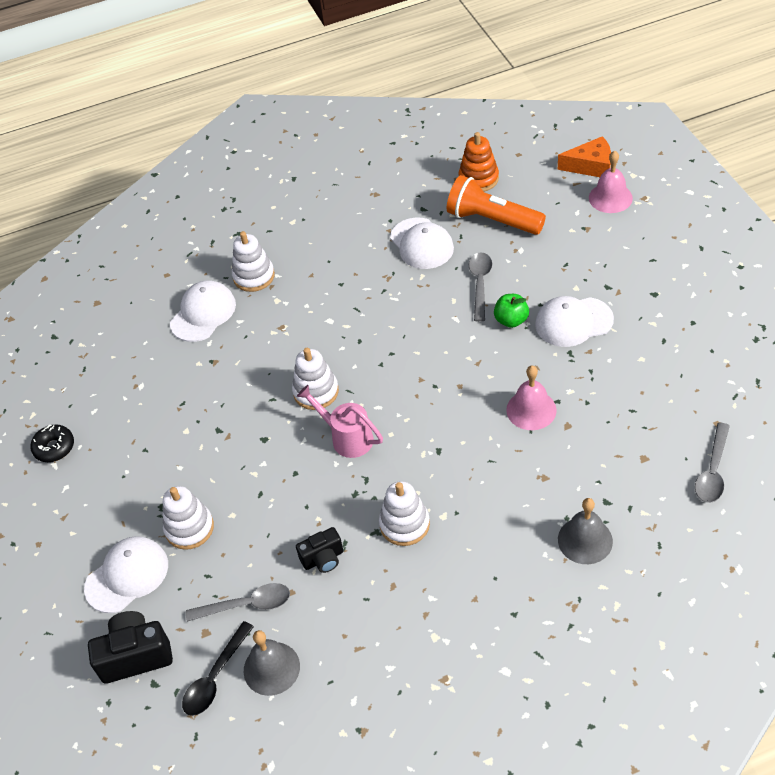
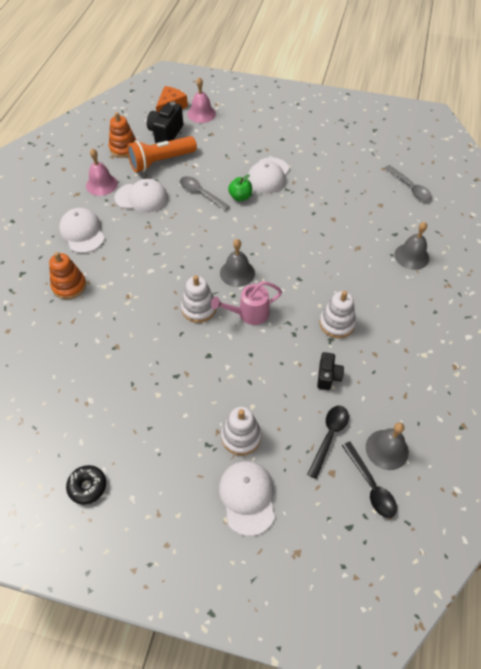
camera: 60 degrees left, 5 degrees up
(135, 656) = (318, 527): black camera -> black camera (166, 134)
(203, 313) = (68, 329): white cap -> white cap (82, 232)
(247, 605) = (329, 436): grey spoon -> black spoon
(254, 276) = (69, 286): white stacking toy -> orange stacking toy
(394, 391) = (237, 273): none -> grey bell
(531, 410) = (309, 226): pink bell -> pink bell (101, 184)

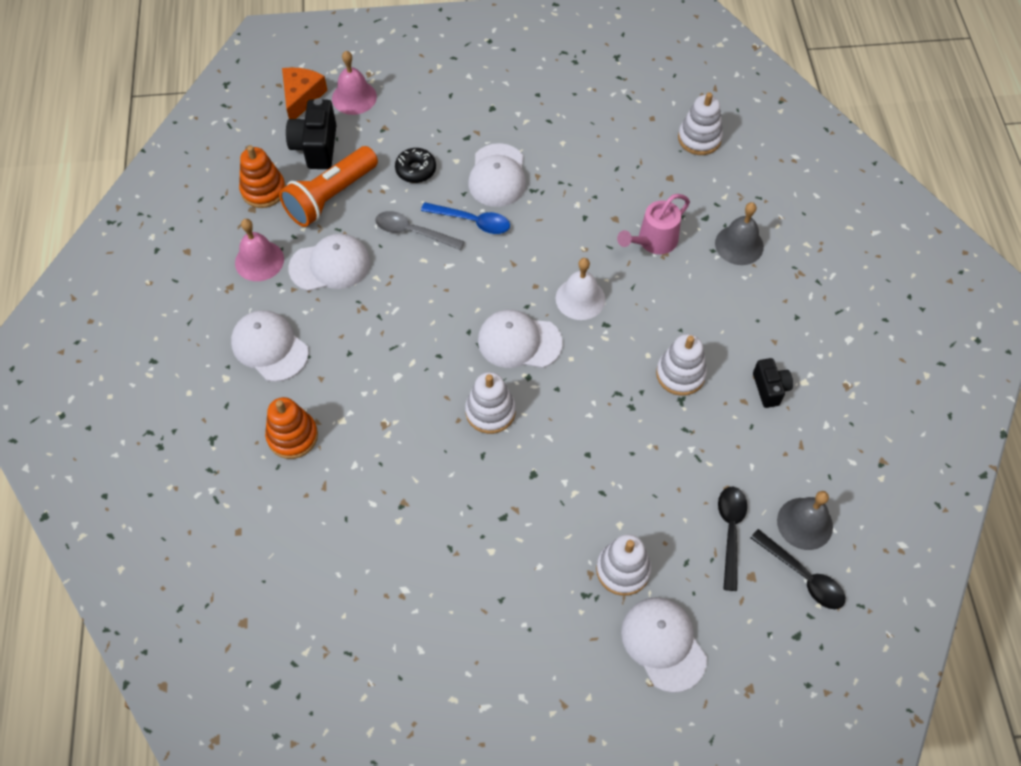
camera: 20 degrees left, 5 degrees up
(87, 486) = (458, 704): black donut -> black donut (416, 170)
(237, 273) = (519, 342): grey bell -> white cap
(240, 197) = (472, 221): green apple -> blue spoon
(248, 314) = (560, 397): pink watering can -> pink watering can (653, 241)
(289, 259) = (580, 298): none -> white bell
(328, 376) = (698, 452): black camera -> black camera (770, 388)
(410, 187) = (699, 138): grey spoon -> white stacking toy

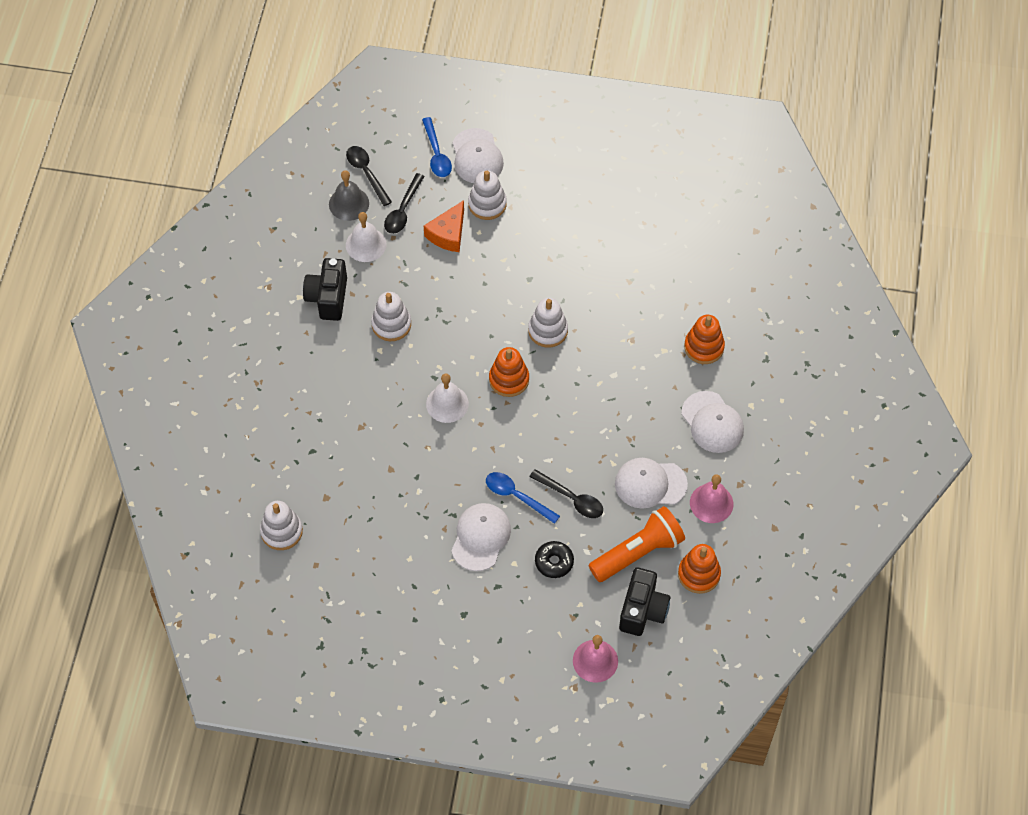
camera: 165 degrees left, 0 degrees up
(301, 97) = (647, 674): orange cheese -> orange cheese (448, 234)
(412, 232) = (572, 499): grey spoon -> black spoon
(519, 342) = (509, 379): white cap -> orange stacking toy
(653, 241) = (367, 439): pink watering can -> none
(720, 632) = (436, 154): none -> blue spoon
(739, 245) = (295, 419): grey bell -> none
(756, 470) = (366, 244): none -> white bell
(770, 388) = (328, 298): black camera -> black camera, size x1.60

